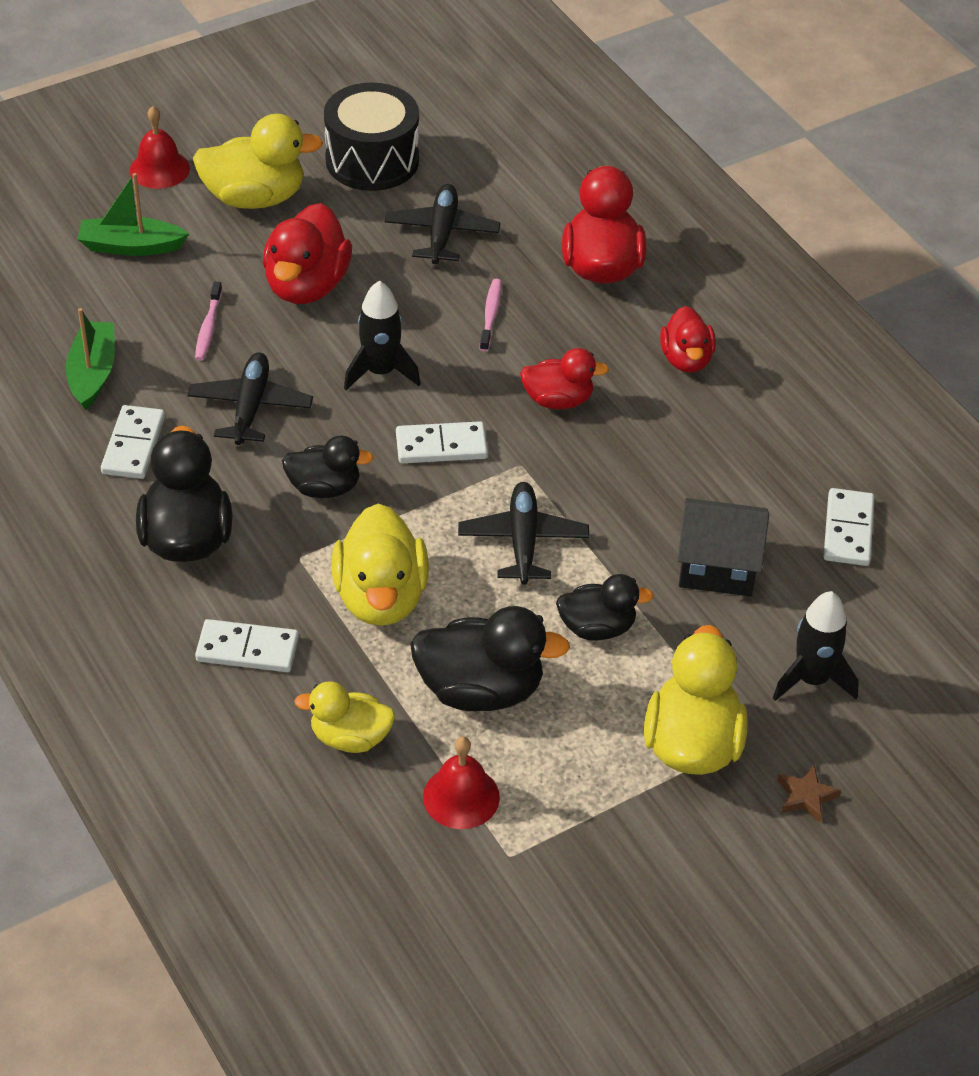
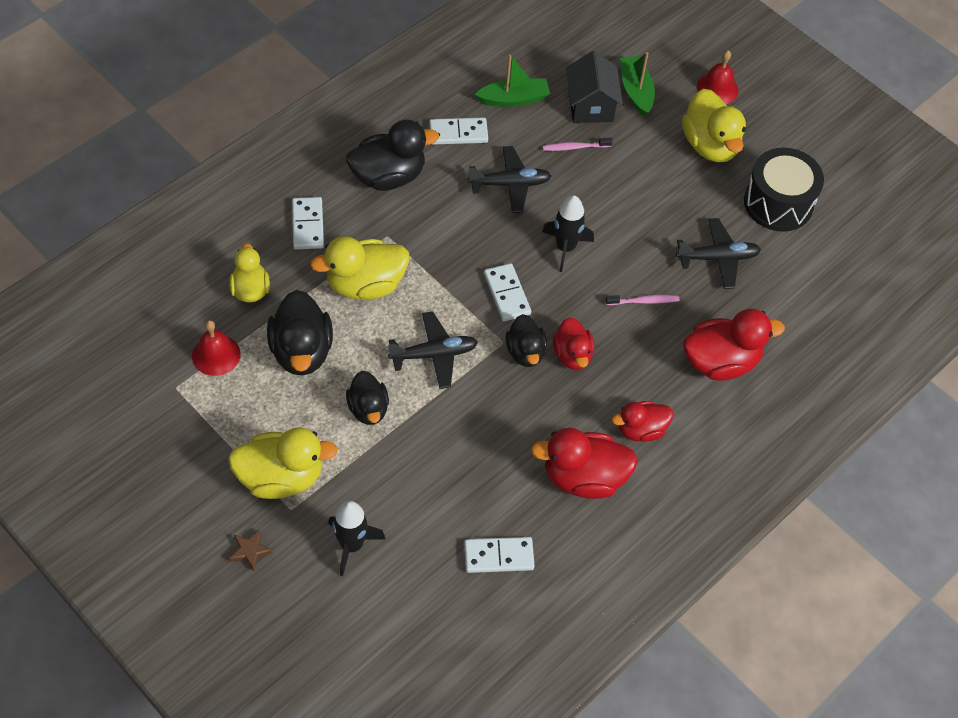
camera: 75 degrees right, 10 degrees up
(307, 285) = (634, 191): red duck -> red duck (583, 478)
(324, 488) = (450, 237): black duck -> black duck (525, 352)
(717, 566) = (441, 474): black house -> black house (590, 105)

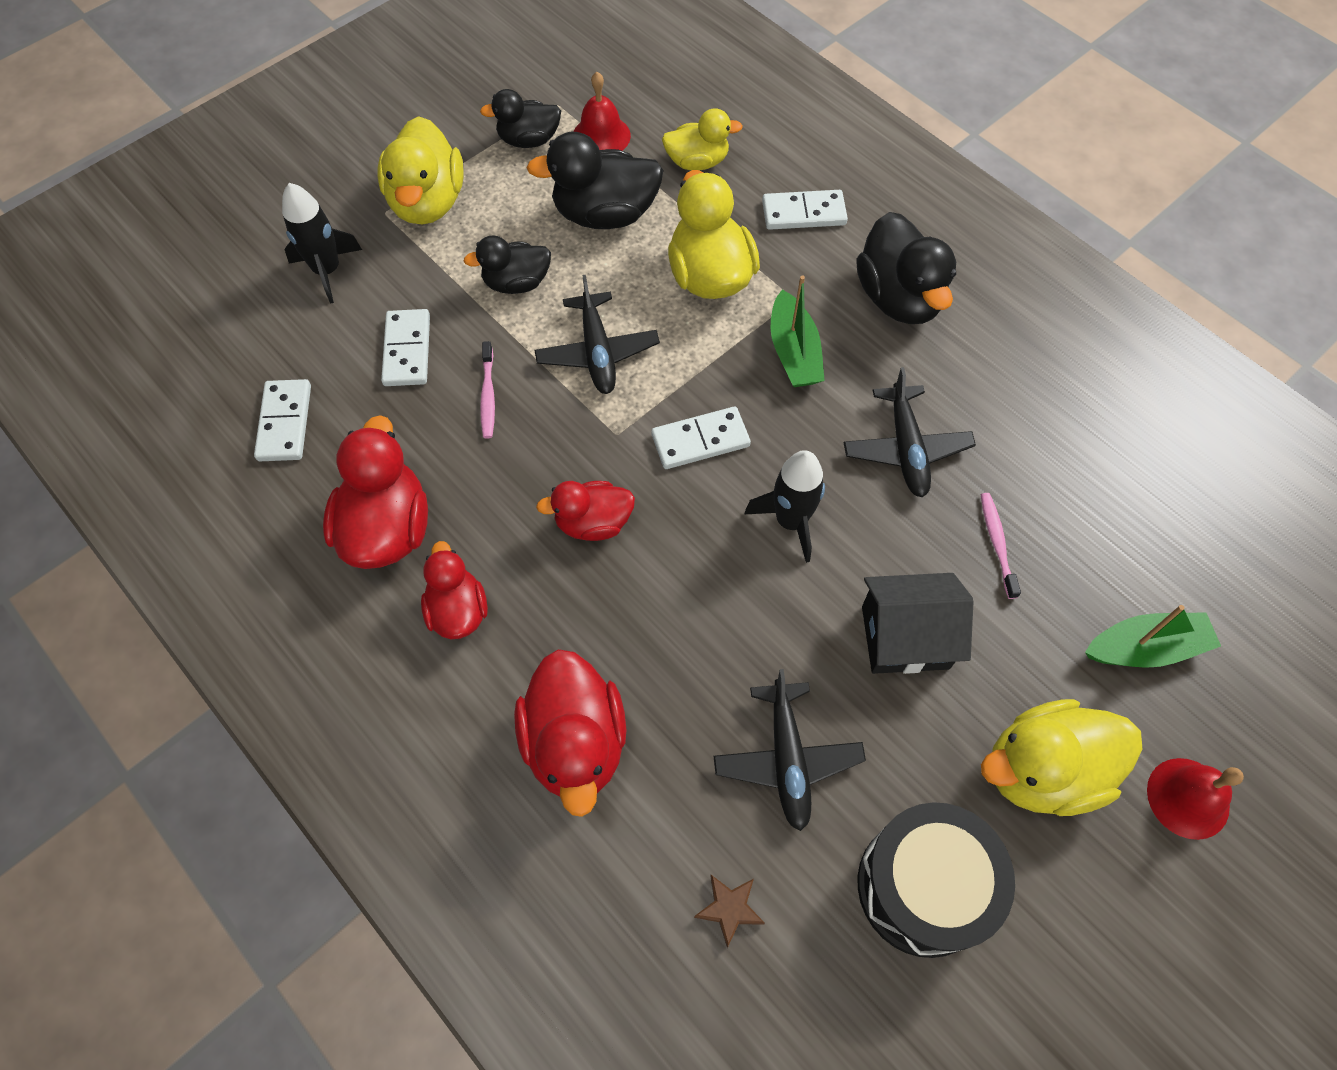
camera: 95 degrees right, 5 degrees up
(250, 551) = (336, 179): brown star -> brown star (729, 909)
(458, 133) = (996, 382): white domino -> white domino (407, 350)
(513, 99) = (1082, 457): green boat -> green boat (794, 352)
(525, 352) = (599, 461): black duck -> black duck (529, 140)
(590, 105) = (1094, 572): black house -> black house (905, 637)
(644, 301) = (693, 631): pink toothbrush -> pink toothbrush (488, 395)

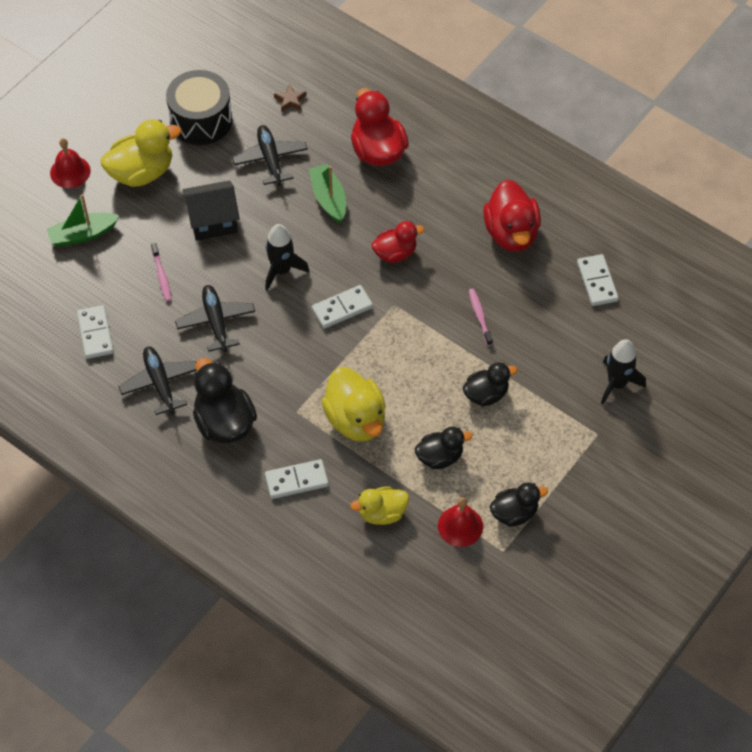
camera: 170 degrees right, 5 degrees down
(407, 350) = (541, 337): white domino -> white domino (95, 333)
(427, 202) = (570, 447): yellow duck -> none
(458, 610) = (457, 199): red duck -> none
(597, 352) = (419, 354): black plane -> black plane (160, 383)
(605, 214) = (440, 457): black duck -> black duck, size x0.63
(794, 352) = (291, 373): green boat -> green boat (328, 198)

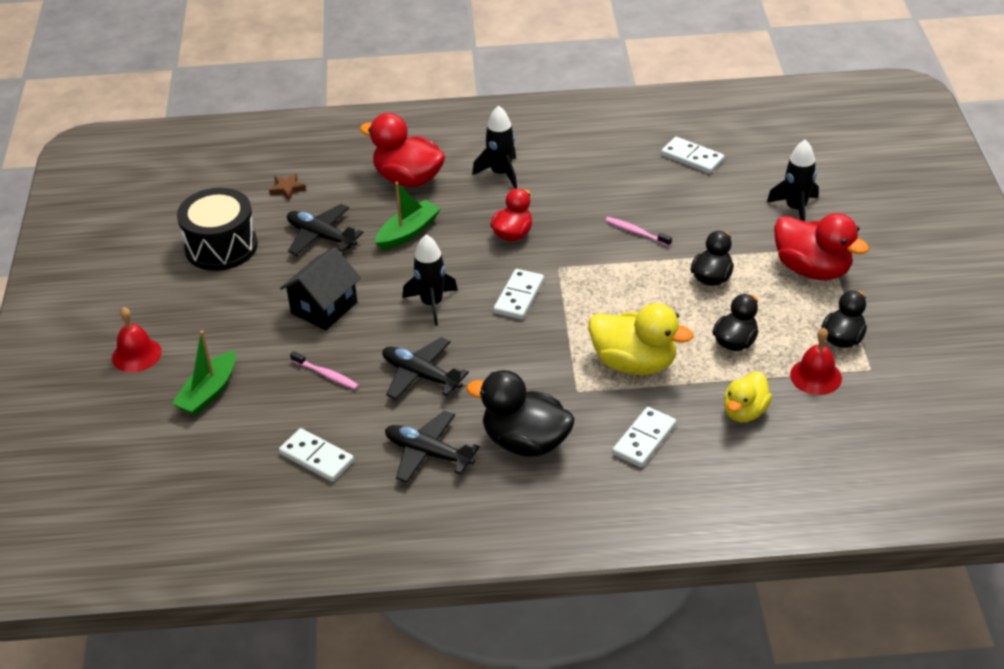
camera: 40 degrees left, 15 degrees down
(142, 173) = (210, 314): yellow duck -> none
(328, 198) = (408, 232): green boat -> green boat turned 105 degrees clockwise
(445, 193) = (501, 173): none -> black rocket
(511, 233) = (587, 167): red duck -> red duck (812, 269)

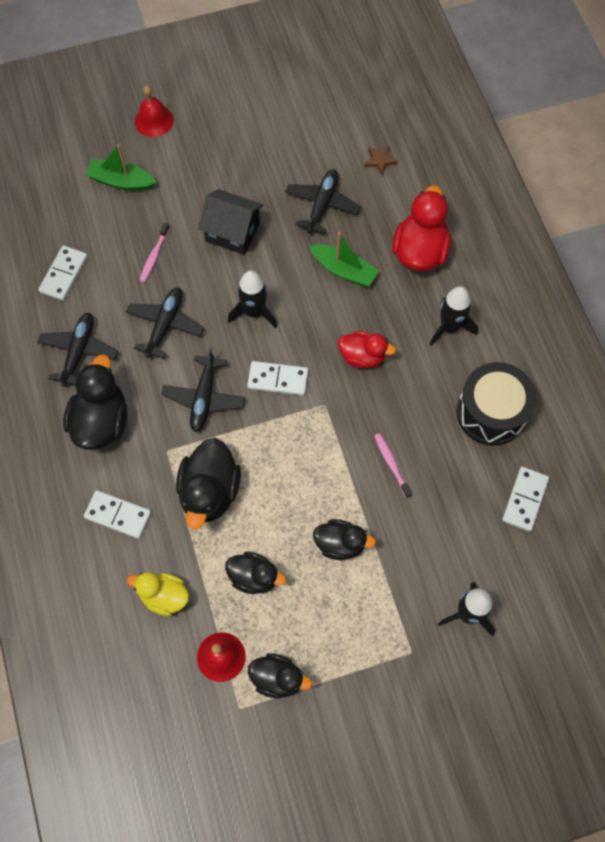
camera: 75 degrees right, 25 degrees up
(221, 246) = (292, 136): black drum -> black drum (491, 412)
(522, 354) = (204, 398): none -> black plane
(634, 363) = (210, 492): yellow duck -> black duck
(636, 232) = (391, 464): pink toothbrush -> pink toothbrush turned 45 degrees counterclockwise
(812, 269) = (374, 640): red duck -> none

